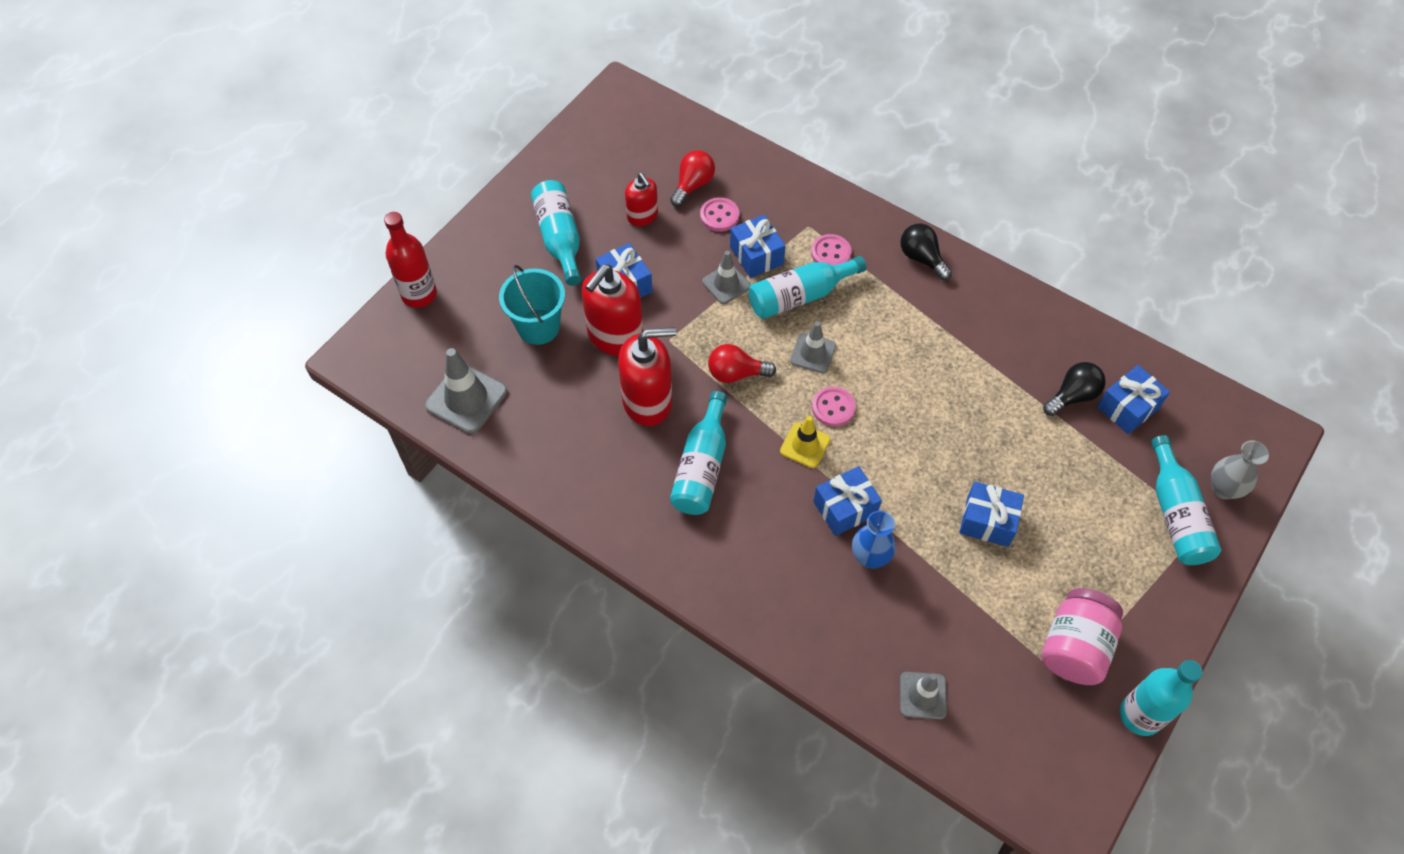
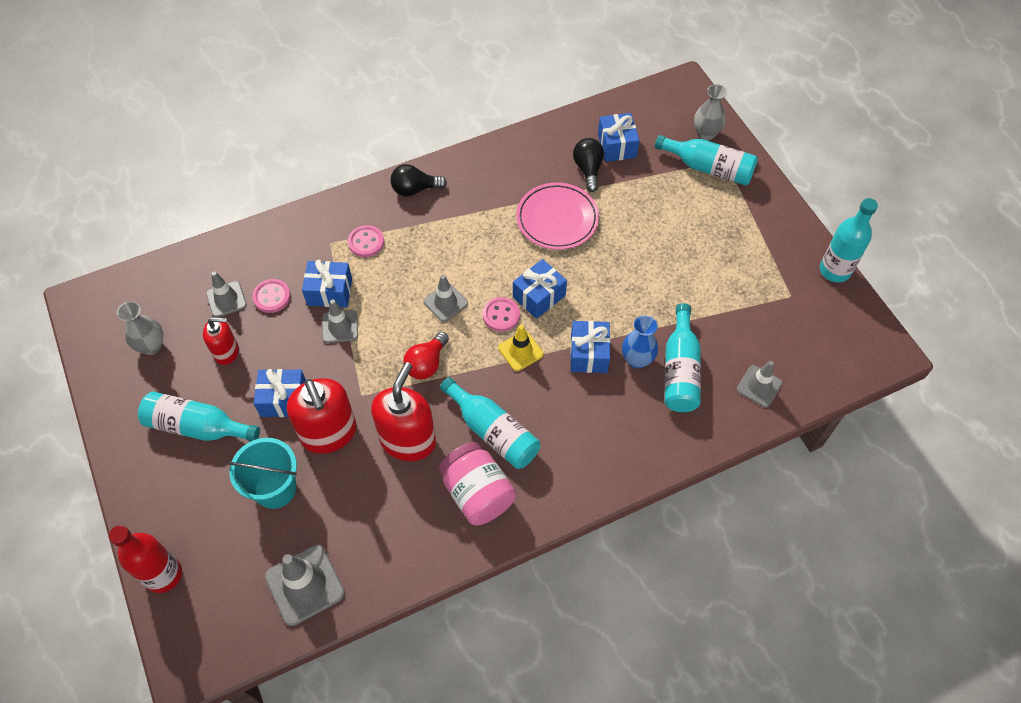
camera: 60 degrees left, 0 degrees up
(612, 162) = (152, 346): none -> grey vase
(693, 185) = (226, 299): red light bulb -> grey traffic cone
(800, 296) = (389, 283): turquoise bottle -> turquoise bottle (680, 370)
(985, 399) = (557, 219): none -> pink plate
(987, 521) = (652, 273): blue gift -> blue gift (539, 296)
(1074, 647) = (770, 278): pink jar -> pink jar (477, 493)

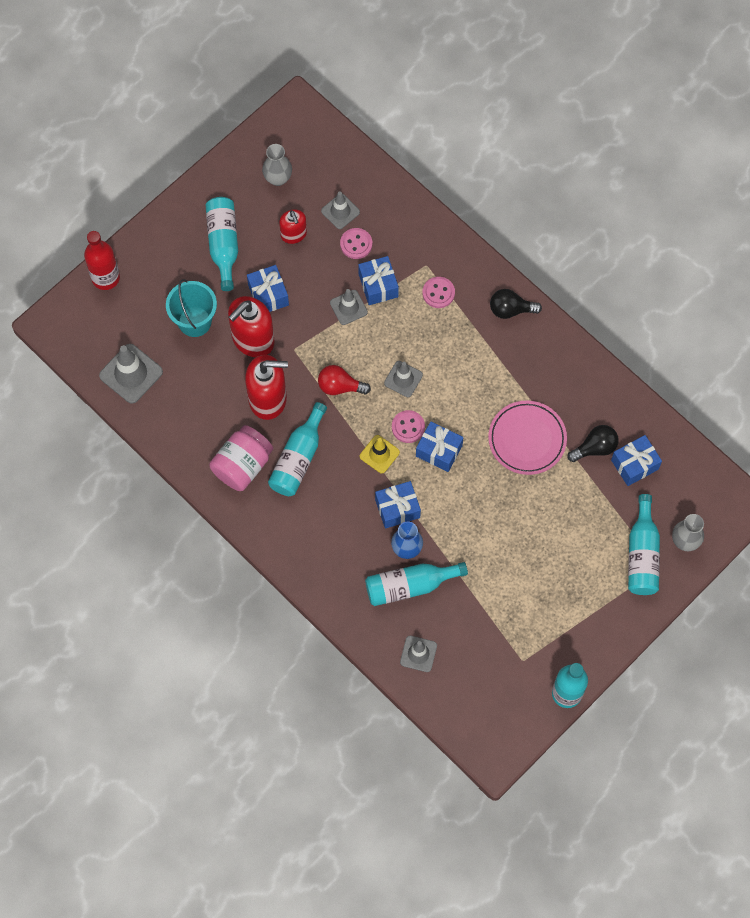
camera: 70 degrees right, 10 degrees up
(415, 189) = (510, 309): black light bulb -> black light bulb turned 60 degrees counterclockwise

